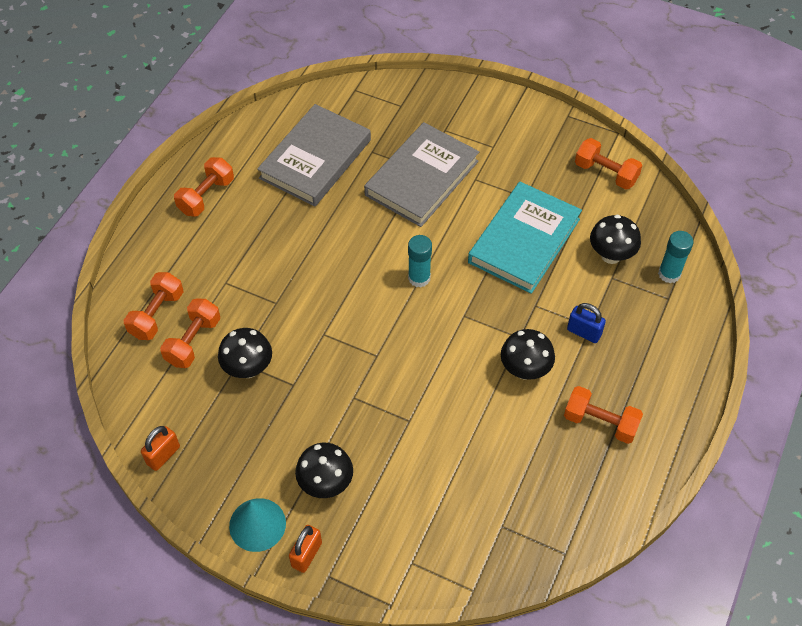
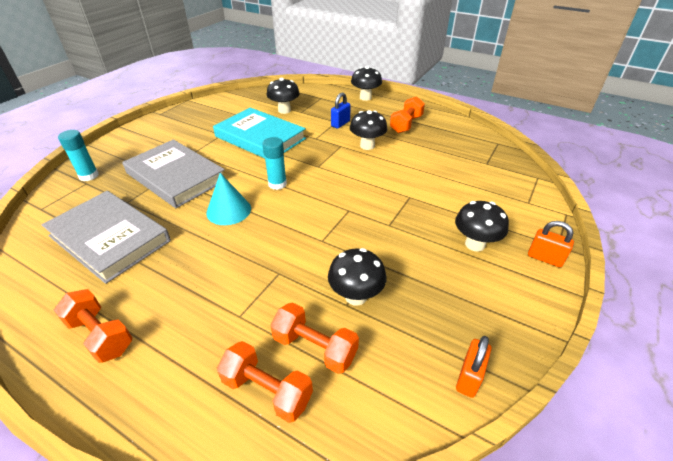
camera: 85 degrees left, 15 degrees down
(163, 455) = (469, 377): orange padlock -> orange padlock turned 75 degrees clockwise
(257, 524) = (528, 291): turquoise cone -> turquoise cone (228, 210)
(605, 173) = (218, 106): orange dumbbell -> none
(669, 274) = (304, 96): turquoise glue stick -> turquoise glue stick (89, 176)
(685, 362) = (365, 97): none -> black mushroom

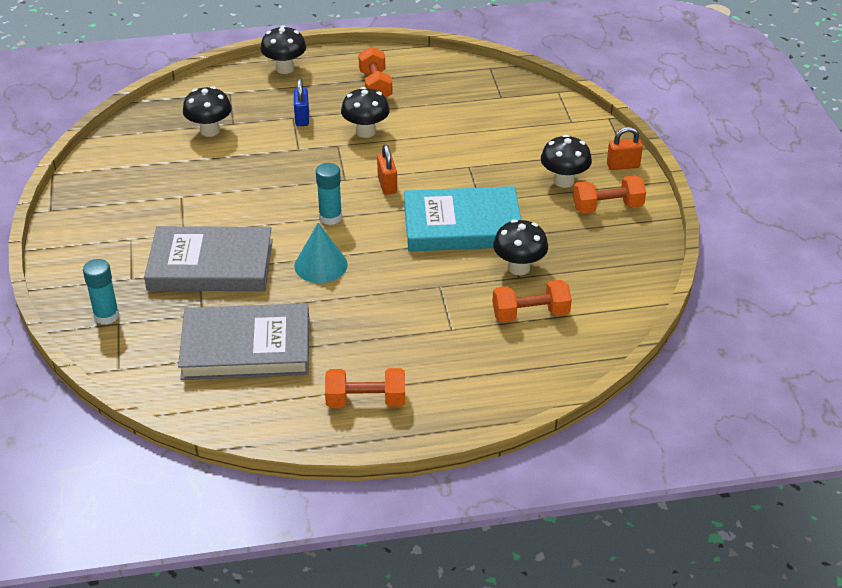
camera: 40 degrees left, 0 degrees up
(260, 137) = (234, 178): turquoise book -> turquoise book (462, 225)
(267, 390) = (530, 353): orange dumbbell -> orange dumbbell (607, 207)
(469, 377) = (642, 272): orange padlock -> orange padlock (387, 185)

